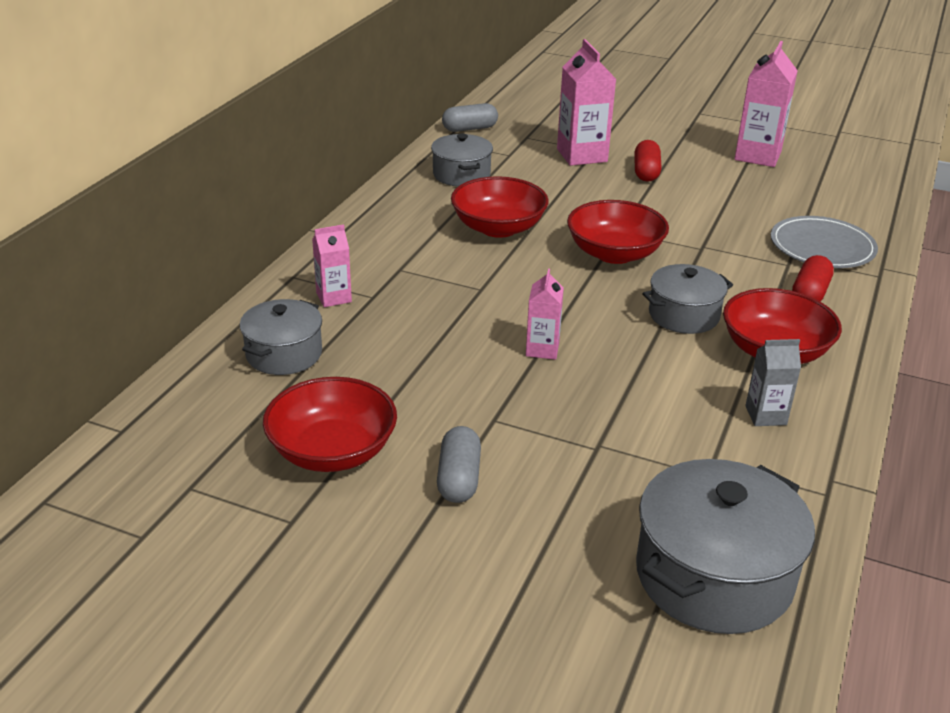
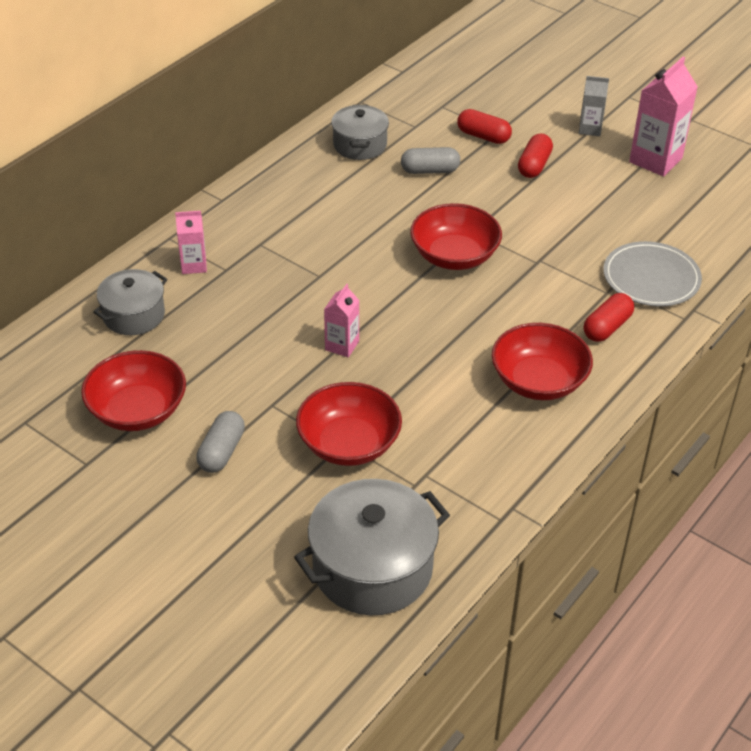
camera: 15 degrees right, 10 degrees up
(469, 129) = (393, 89): grey capsule -> grey capsule (430, 170)
(498, 228) = (365, 212): red bowl -> red bowl (349, 444)
(582, 155) = (483, 136): pink carton -> red capsule
(684, 315) = (480, 331): grey pot -> none
(765, 415) = (493, 441): grey carton -> grey carton (590, 129)

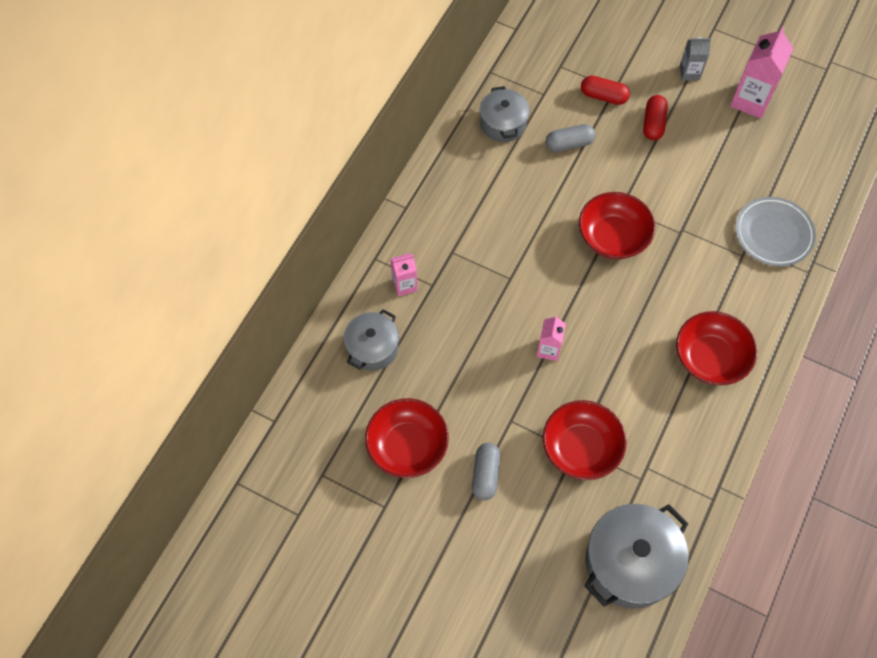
camera: 10 degrees left, 20 degrees up
(607, 327) = (750, 292): red capsule -> none

